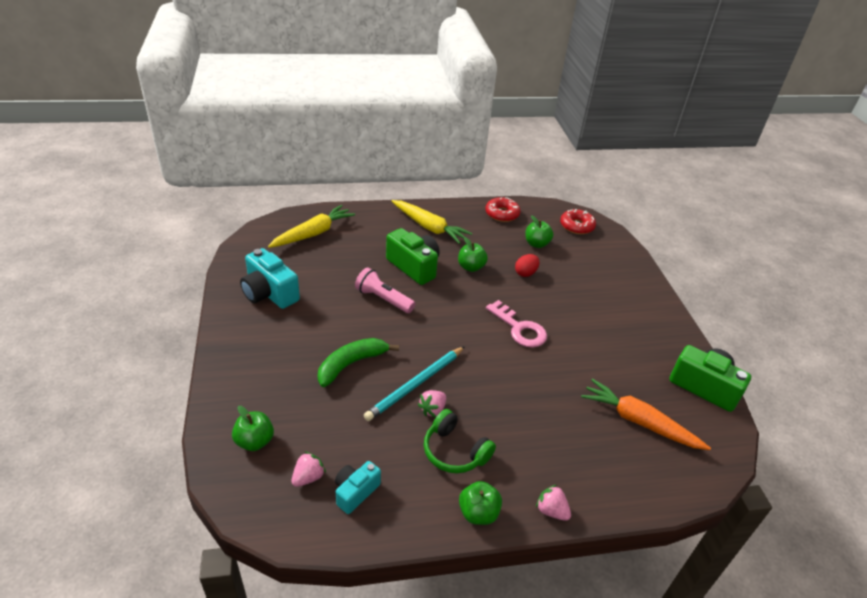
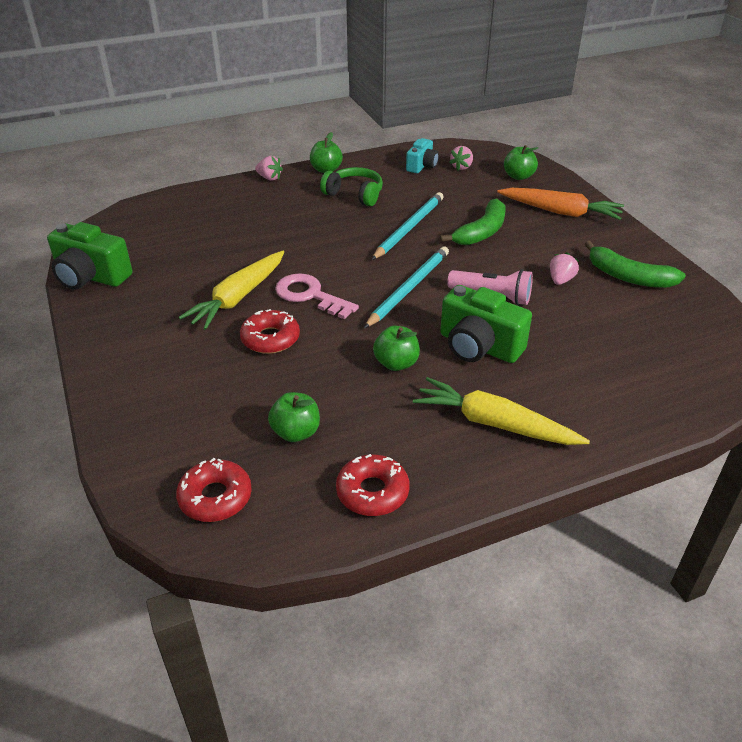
camera: 170 degrees right, 0 degrees up
(269, 293) = (628, 277): turquoise camera -> green banana
(313, 233) = (662, 367): yellow carrot -> yellow carrot (238, 298)
(432, 409) = (384, 214): pink strawberry -> pink strawberry (560, 280)
(442, 319) = (409, 288): none -> turquoise pencil
(525, 273) = (310, 372): red egg -> none
(550, 300) = (270, 339): none -> red donut
(639, 421) = (180, 237): orange carrot -> orange carrot (560, 212)

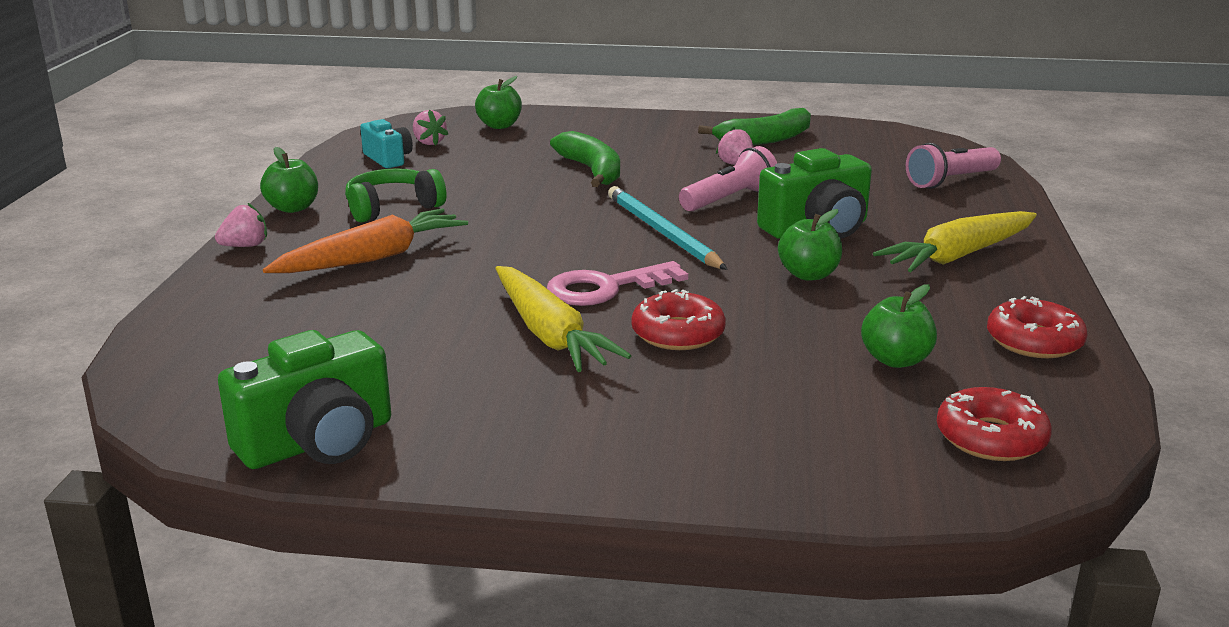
camera: 60 degrees left, 15 degrees down
(409, 228) = (527, 200): turquoise pencil -> none
(560, 212) = (605, 130): orange carrot -> orange carrot (372, 258)
(651, 386) = (950, 181): none -> pink flashlight

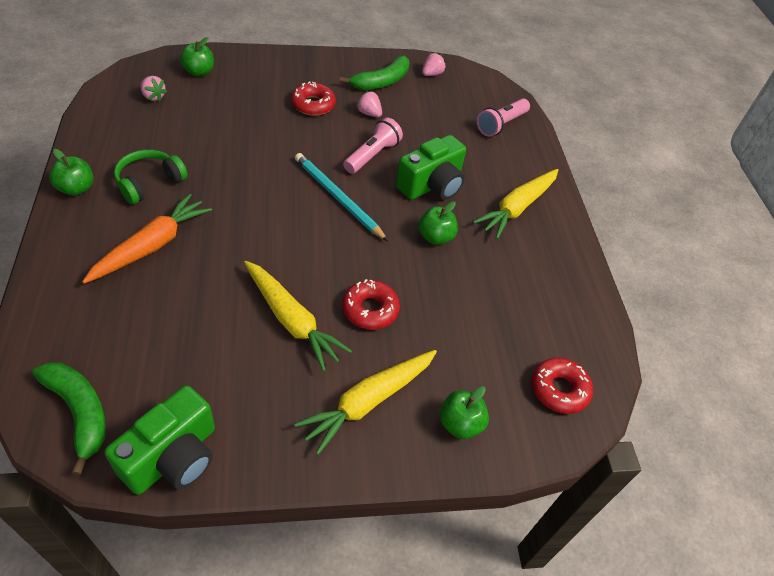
camera: 20 degrees left, 25 degrees up
(245, 246) = (55, 240): pink strawberry -> pink strawberry (432, 74)
(388, 159) = (129, 120): turquoise camera -> none
(592, 171) = (276, 127): green banana -> green banana (79, 412)
(605, 288) = (315, 265): pink key -> none
(644, 420) = (368, 402): none -> yellow carrot
(896, 360) = (498, 321): green apple -> green apple (460, 424)
(1034, 341) = (569, 292): red donut -> red donut (313, 105)

